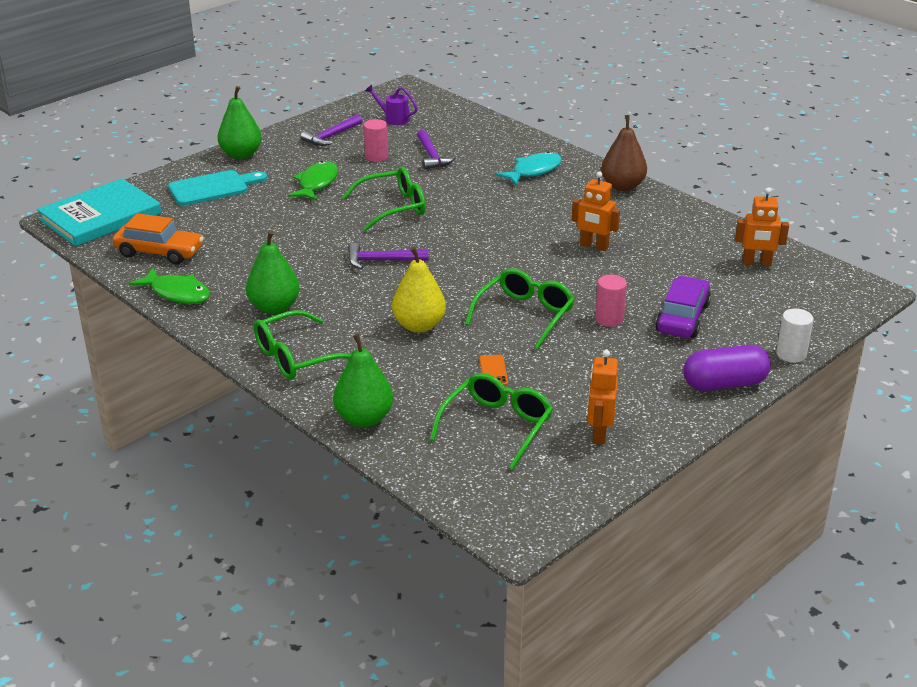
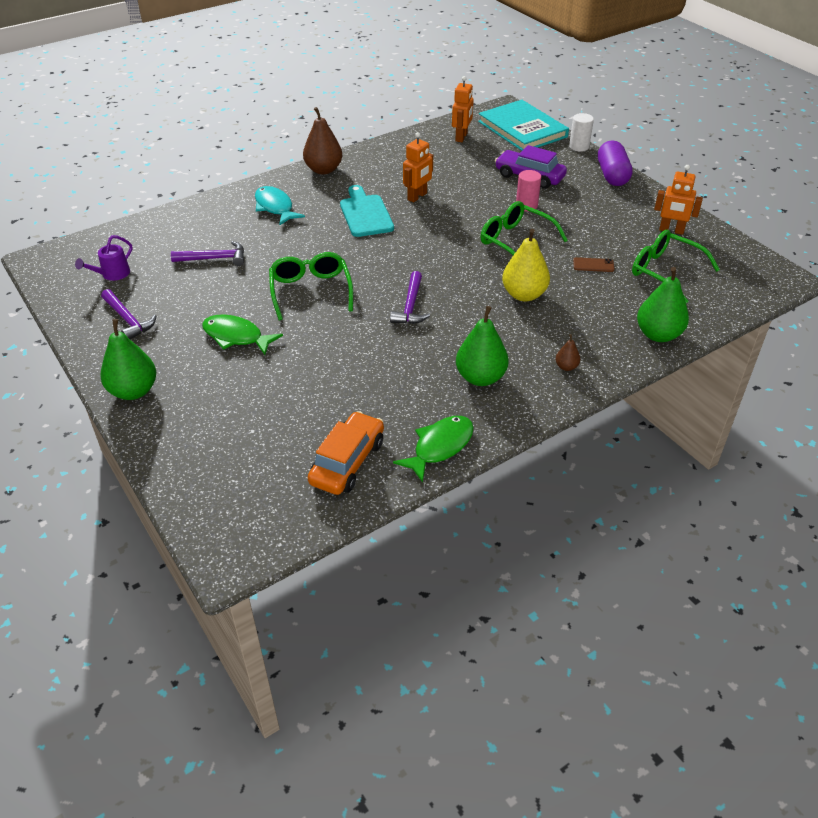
camera: 80 degrees left, 10 degrees up
(100, 217) = (240, 519): turquoise book -> turquoise book (522, 129)
(213, 188) = (209, 416): turquoise cutting board -> turquoise cutting board (365, 214)
(297, 357) = (566, 367): green glasses -> brown pear
(376, 156) = (196, 293): pink cylinder -> none
(493, 371) = (593, 265): orange phone -> brown phone

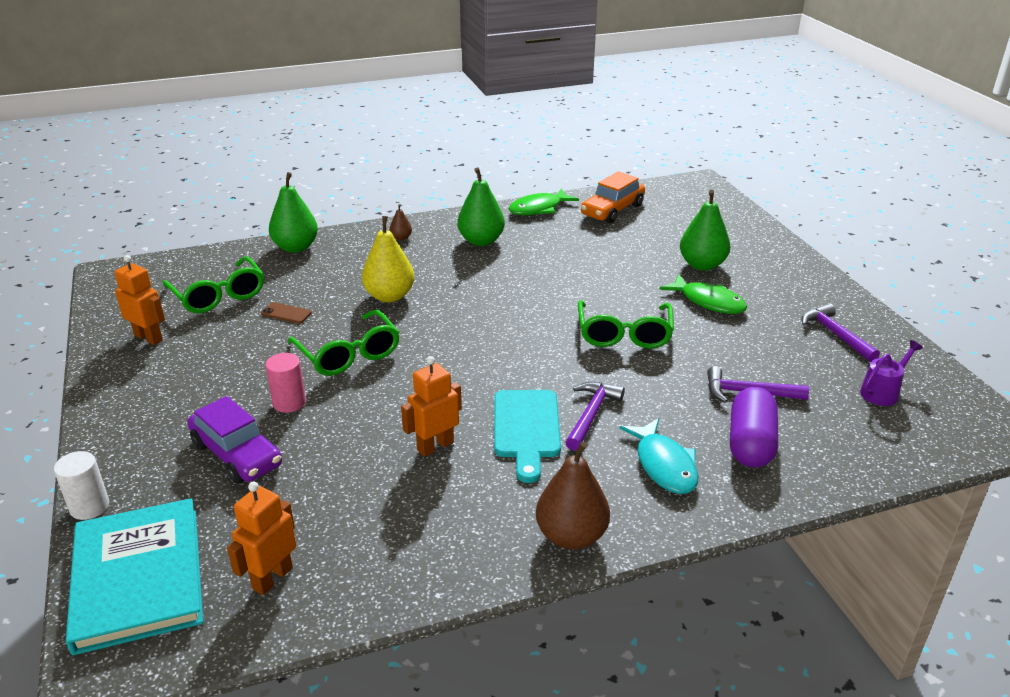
camera: 165 degrees left, 10 degrees down
(133, 391) = (802, 273): green pear -> green pear (702, 265)
(410, 306) = (516, 303): purple hammer -> purple hammer (591, 415)
(612, 175) = (112, 434): purple capsule -> purple capsule (750, 443)

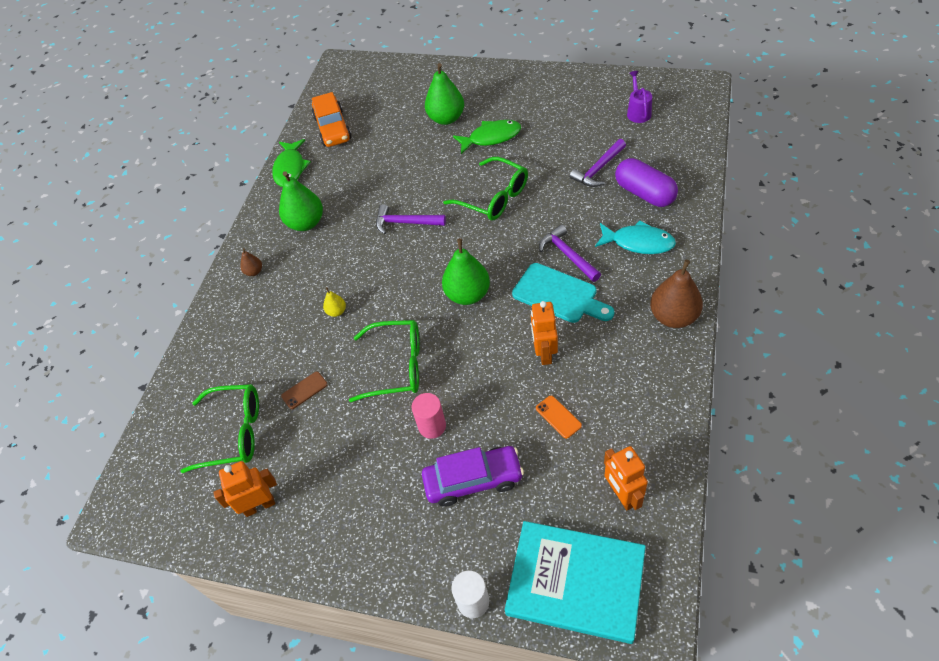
camera: 50 degrees left, 20 degrees up
(296, 247) = (202, 351): green pear -> green pear (468, 294)
(353, 487) = (558, 417): none -> orange phone
(389, 296) = (337, 311): yellow pear -> yellow pear, size x0.48
(835, 334) = (571, 99): purple hammer -> purple hammer (405, 223)

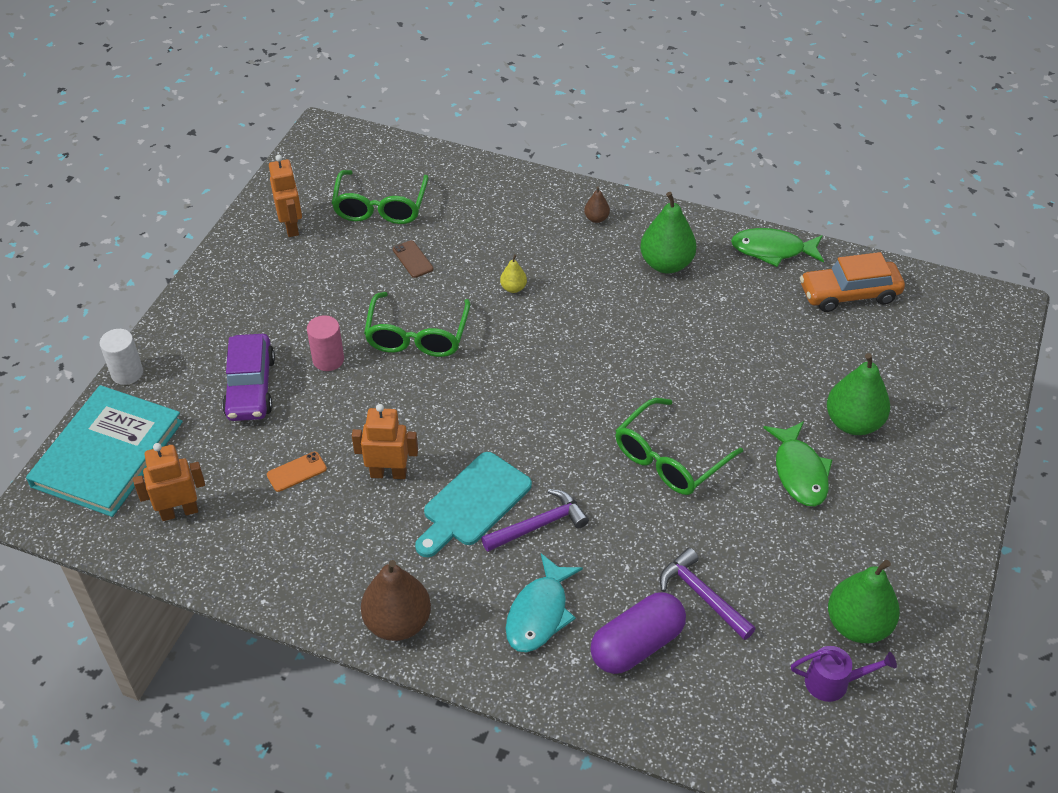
camera: 90 degrees right, 5 degrees down
(405, 223) = (643, 359): purple hammer -> none
(468, 294) = (502, 410): green pear -> green pear (857, 625)

